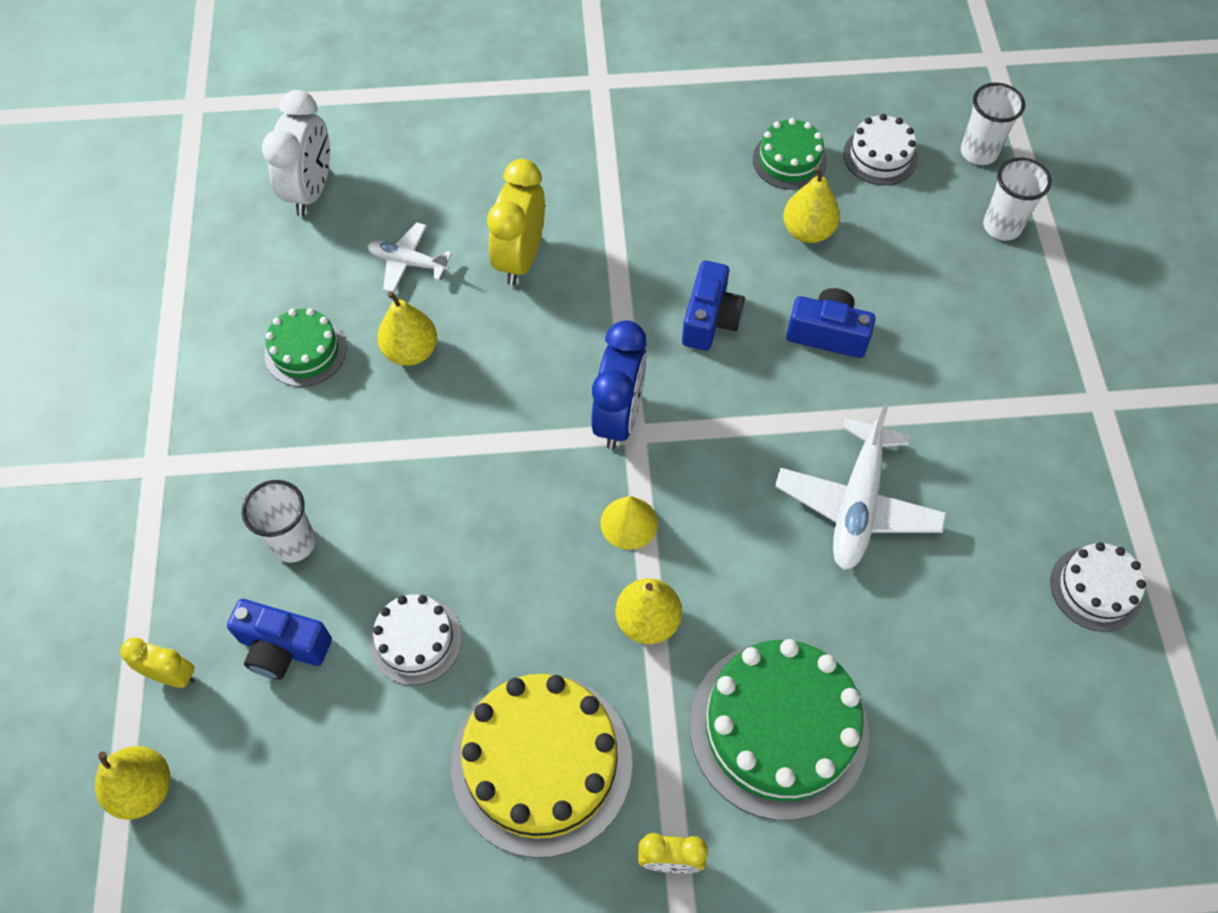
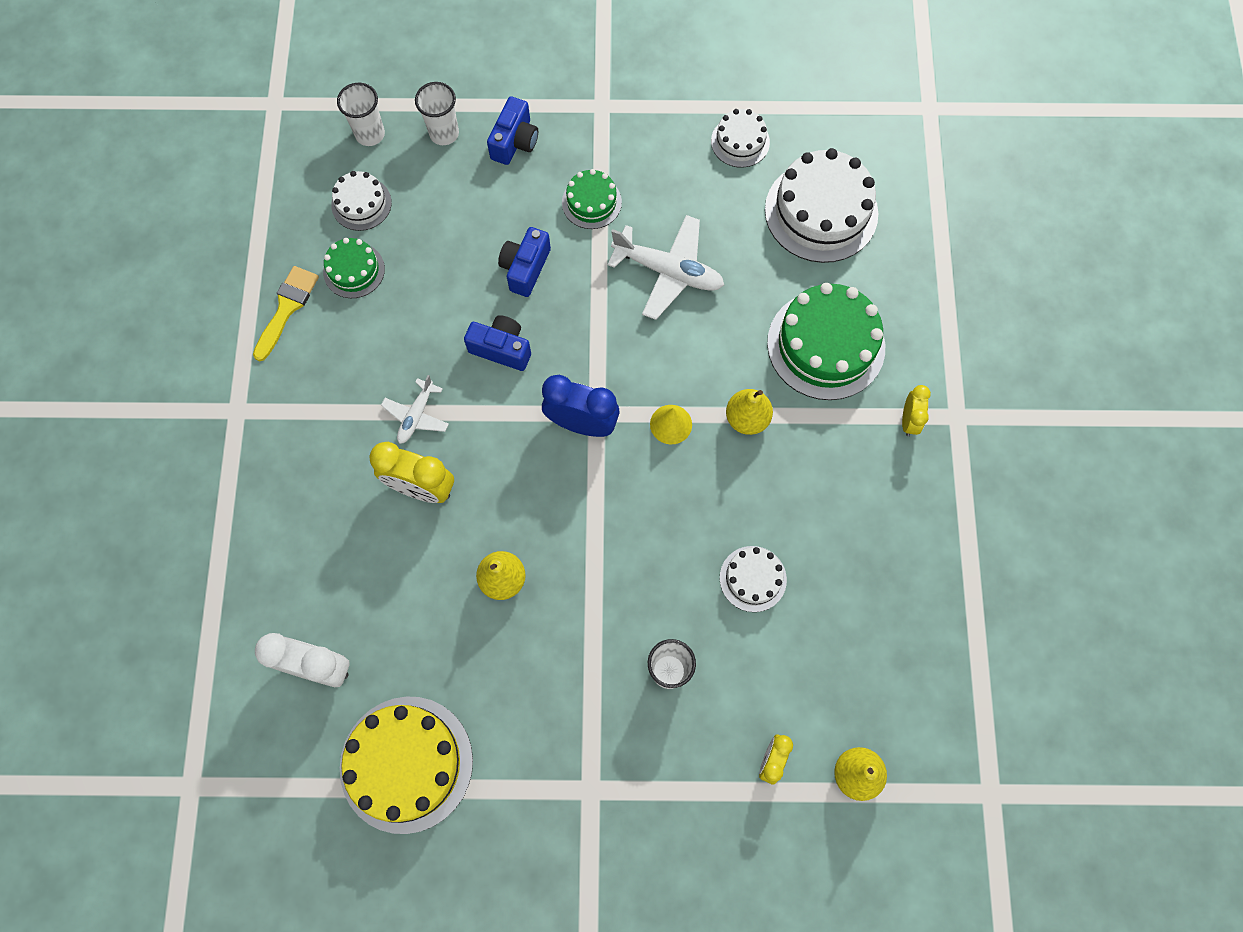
camera: 85 degrees left, 10 degrees up
(283, 647) = (753, 676): blue camera -> blue camera (515, 142)
(305, 351) = (492, 667): green cake -> green cake (591, 202)
(408, 263) = (412, 581): white plane -> white plane (416, 416)
(541, 763) = (844, 496): yellow cake -> yellow cake (406, 764)
(729, 106) = (287, 308): none -> yellow brush
(807, 231) = (427, 267): yellow pear -> none
(1004, 714) = (821, 212): none -> white cake

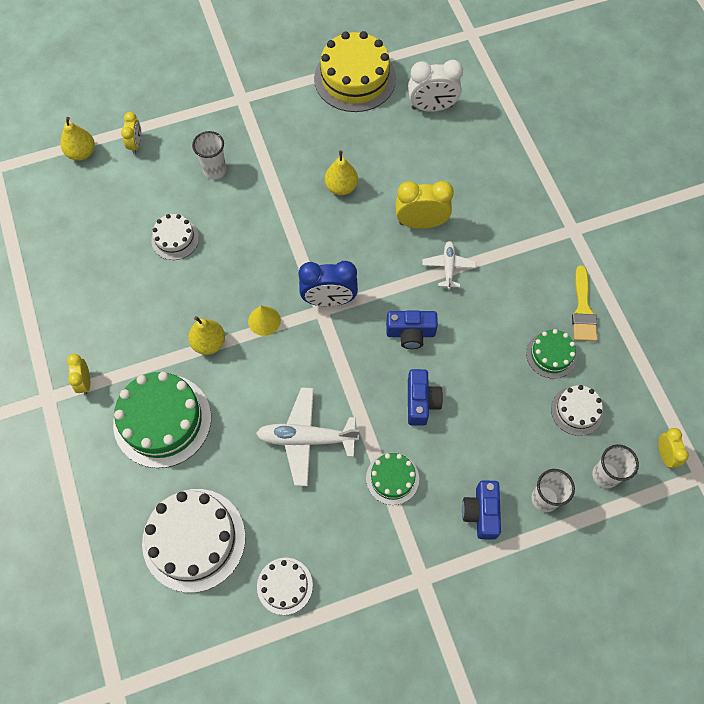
camera: 160 degrees right, 5 degrees down
(297, 133) = (665, 455): none -> yellow clock

